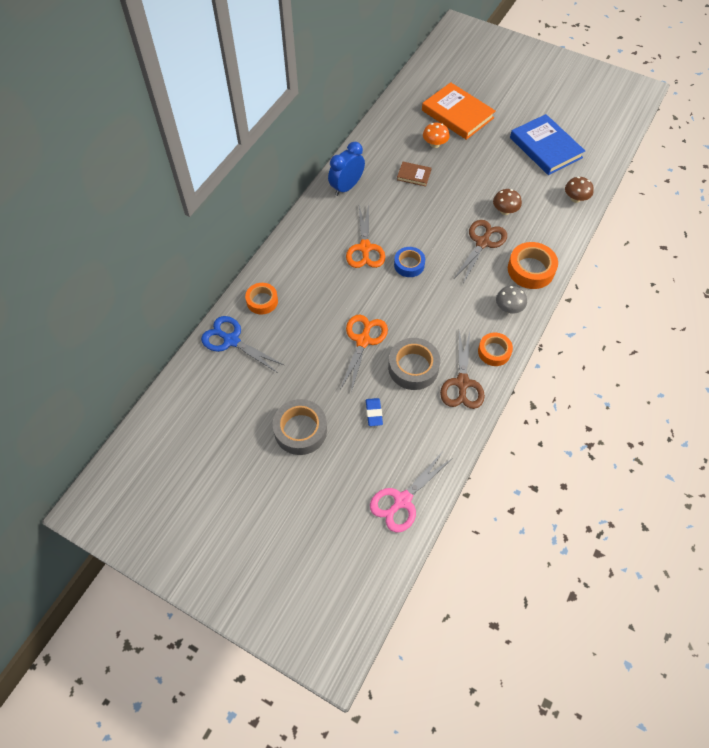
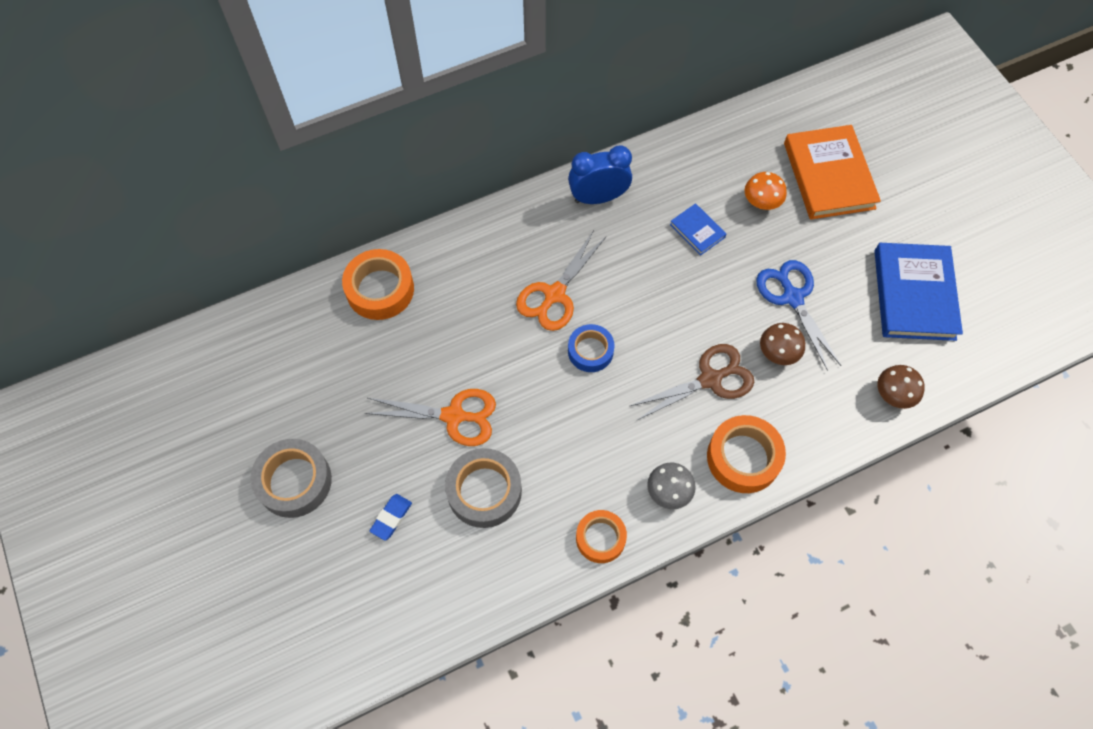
camera: 35 degrees right, 5 degrees up
(231, 340) = (308, 318): blue scissors -> blue scissors (792, 297)
(262, 301) = (380, 289): orange tape -> orange tape, size x1.52
(363, 340) = (454, 416): orange scissors -> orange scissors turned 45 degrees clockwise
(402, 500) = (335, 650): pink scissors -> none
(414, 175) = (697, 231): brown book -> blue book
(462, 383) = (526, 552): brown scissors -> none

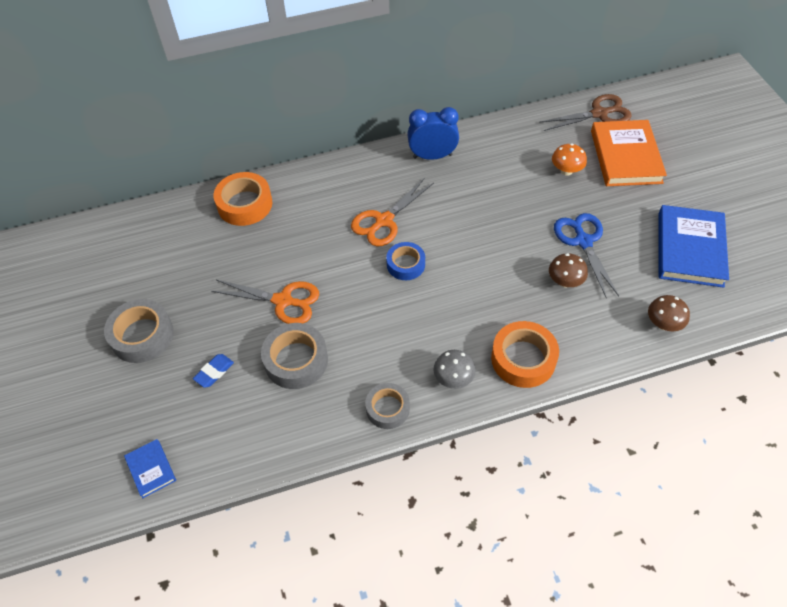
camera: 10 degrees right, 10 degrees down
(600, 538) = (387, 409): orange tape -> grey tape
(697, 231) = (509, 186): blue book -> blue book (151, 469)
(710, 379) = (503, 295): brown scissors -> brown scissors (599, 114)

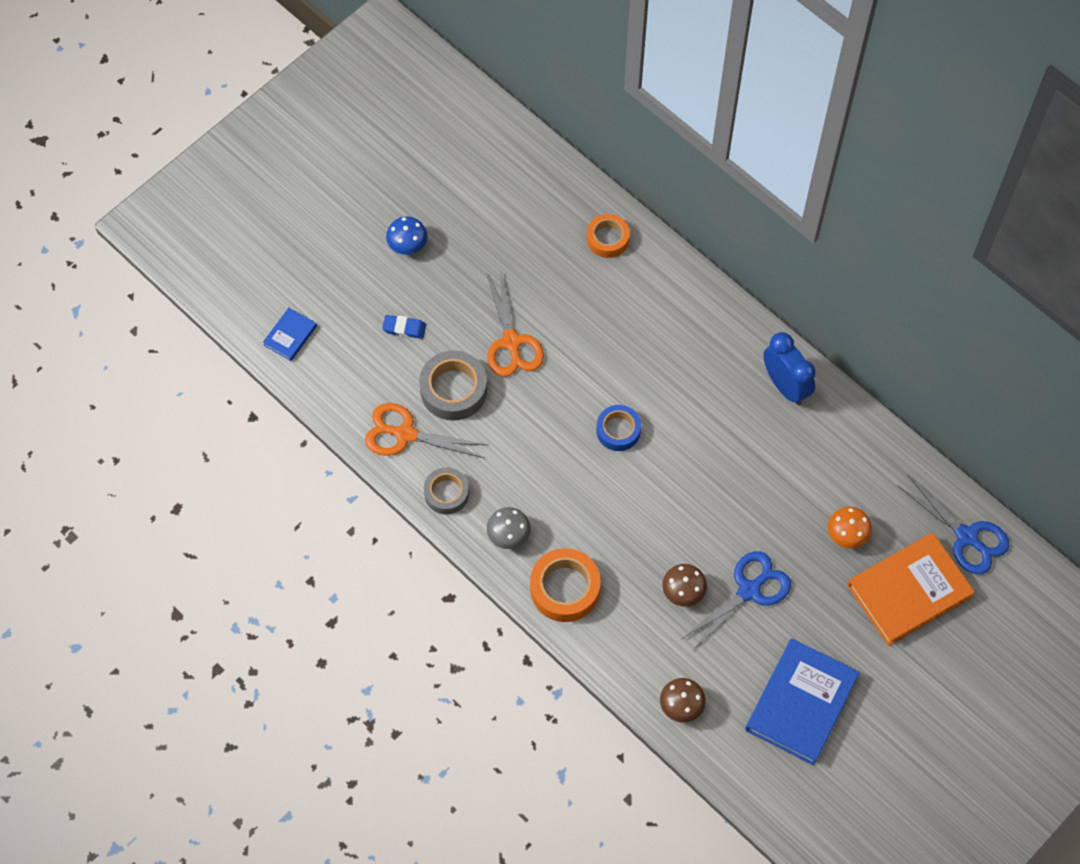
camera: 60 degrees right, 10 degrees up
(142, 335) = (407, 245): grey tape -> blue mushroom
(245, 204) = (607, 239): orange tape -> orange tape, size x0.66
(384, 221) = (663, 382): orange scissors -> orange scissors (405, 434)
(599, 114) = (966, 537): brown scissors -> blue scissors
(690, 249) = (801, 703): blue book -> blue book turned 45 degrees counterclockwise

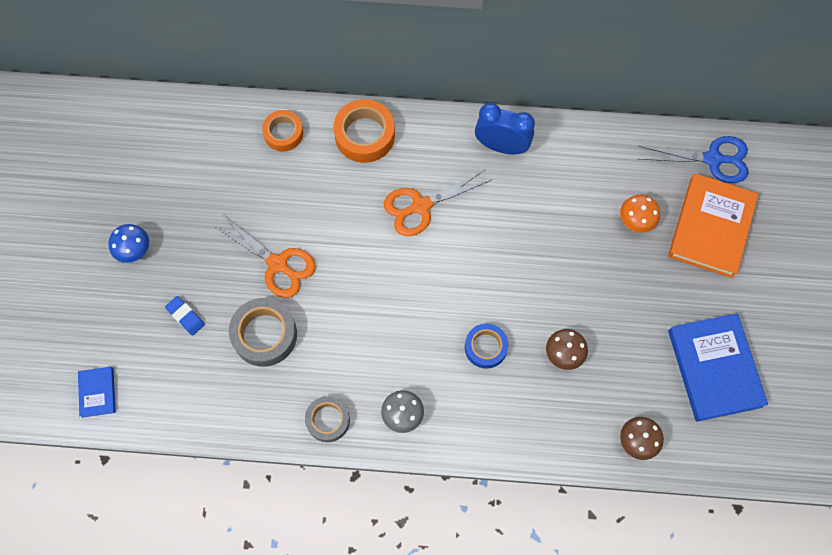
camera: 40 degrees left, 5 degrees up
(404, 328) = (185, 316): blue eraser -> blue eraser turned 75 degrees clockwise
(405, 434) = (256, 399): orange scissors -> orange scissors (421, 206)
(565, 588) = (479, 422): orange tape -> orange tape (364, 135)
(618, 430) = (414, 270): blue tape -> blue tape (485, 347)
(749, 590) = (607, 315): blue scissors -> none

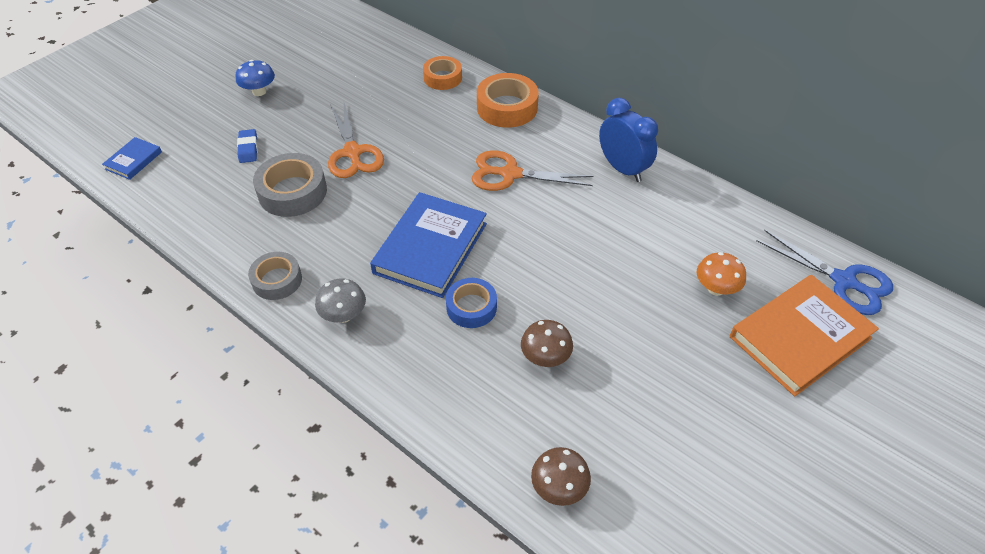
camera: 35 degrees right, 20 degrees down
(714, 368) = (708, 472): blue book -> blue book (430, 248)

